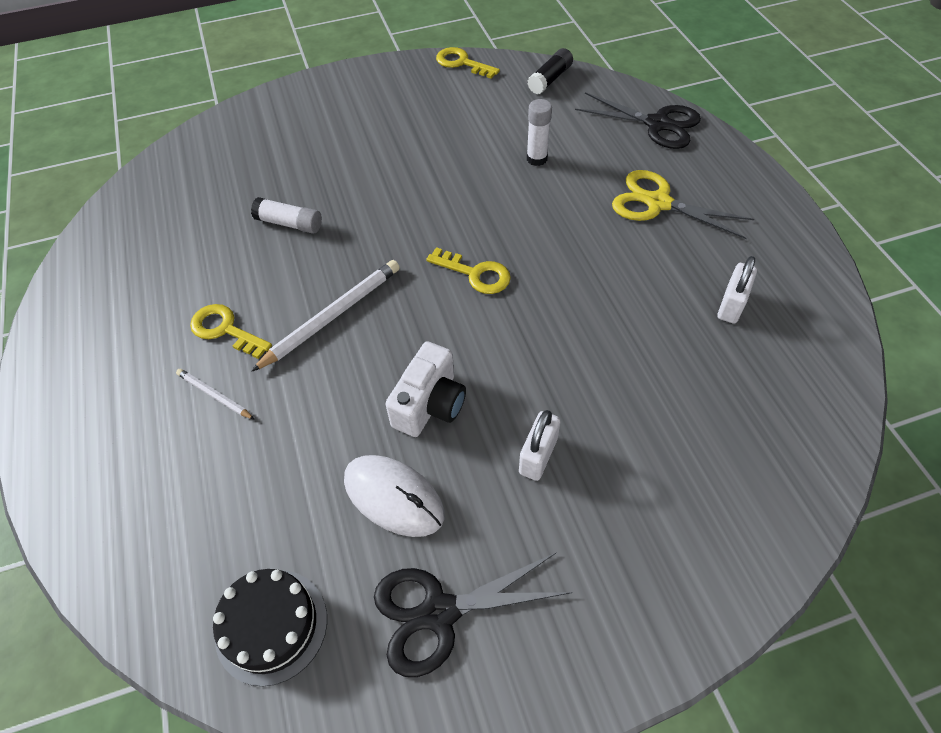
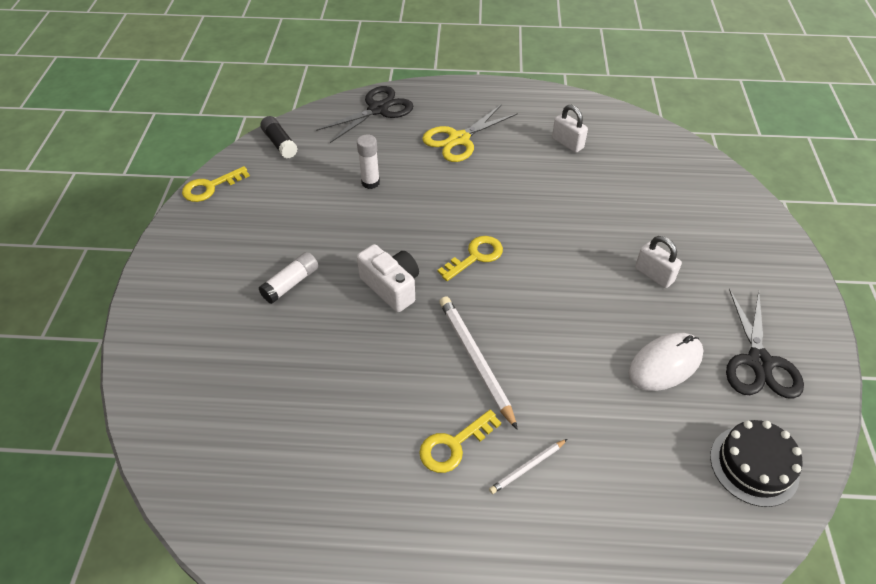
camera: 70 degrees left, 5 degrees down
(289, 223) = (343, 366): white glue stick -> white glue stick (291, 283)
(430, 404) = (591, 320): white camera -> white camera (391, 287)

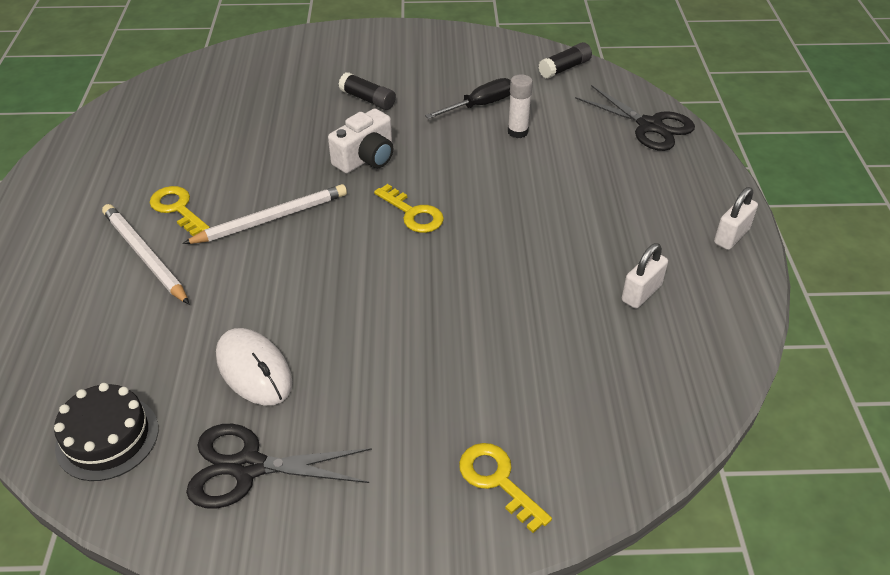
camera: 85 degrees right, 5 degrees down
(210, 187) = (488, 40): yellow key -> yellow key (498, 481)
(291, 283) = (367, 99): white glue stick -> black glue stick
(323, 203) = (479, 105): none -> black screwdriver
(459, 139) = (615, 192): yellow scissors -> none
(527, 467) = (145, 256): white pencil -> white pencil, size x1.88
(654, 275) = (395, 370): white padlock -> white padlock (731, 236)

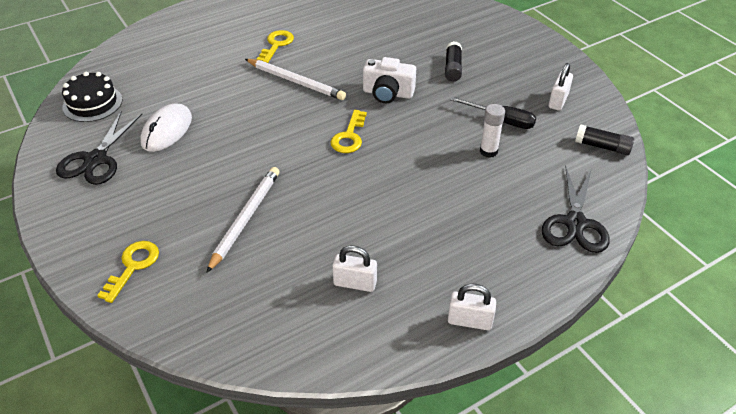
camera: 60 degrees right, 0 degrees up
(145, 256) = (229, 53): white pencil -> white pencil (245, 219)
(248, 467) = (96, 160): black scissors -> black scissors turned 135 degrees counterclockwise
(481, 62) = (558, 101): none -> white padlock

